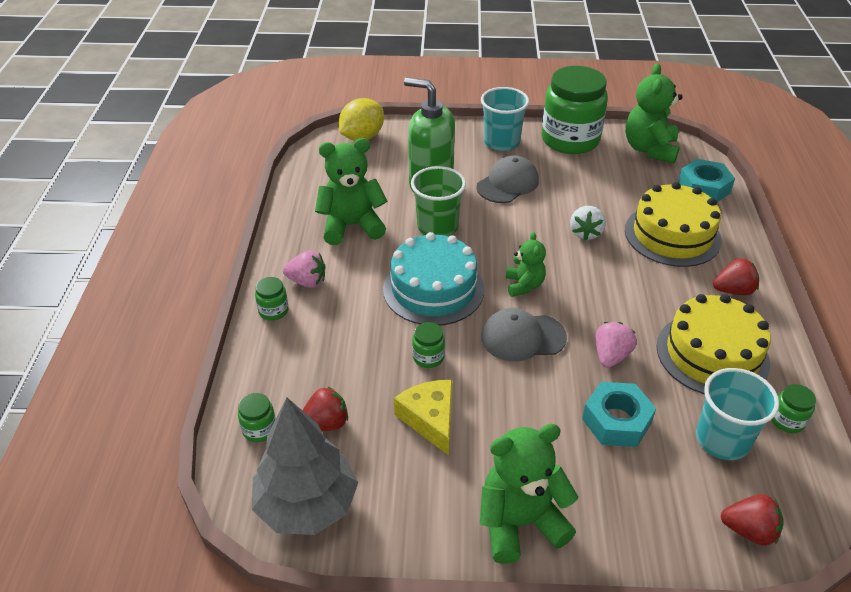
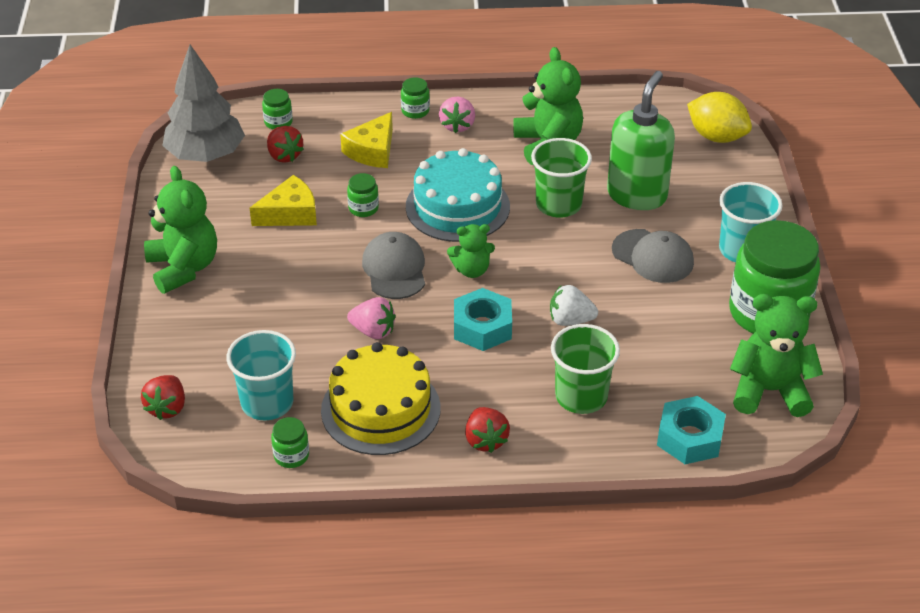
camera: 85 degrees right, 0 degrees up
(334, 347) = (372, 151): none -> yellow cheese
(616, 421) = (289, 330): turquoise nut -> turquoise nut (482, 327)
(672, 235) = (581, 396): yellow cake -> green cup

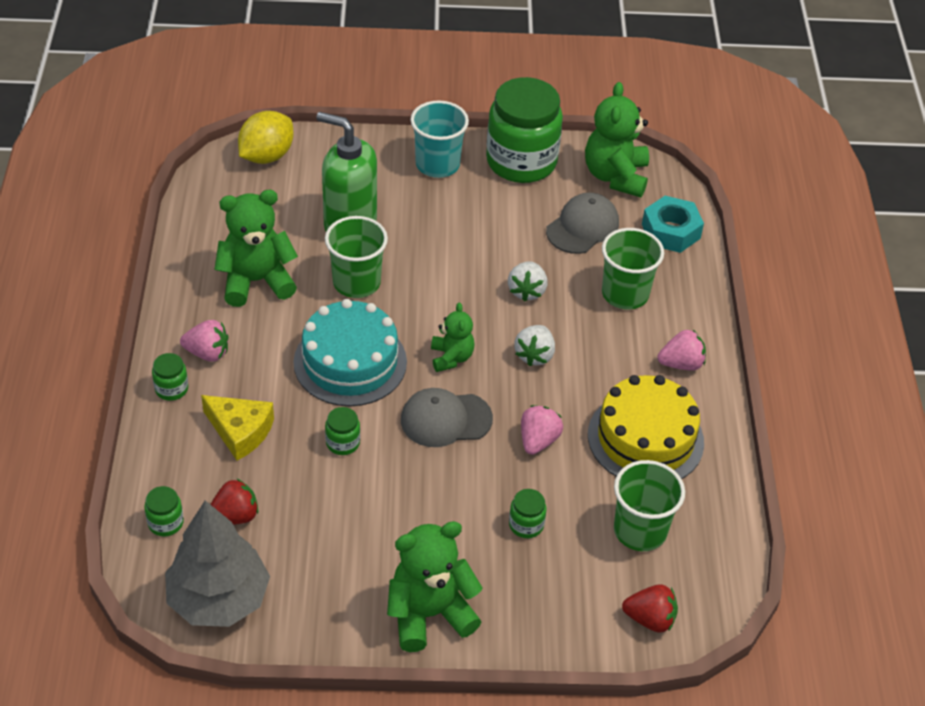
camera: 90 degrees left, 5 degrees up
(267, 403) = (640, 530): turquoise cup -> green cup
(290, 213) = (343, 511): yellow cheese -> none
(291, 456) = (709, 510): green jar -> green jar (526, 525)
(482, 327) = (534, 355): turquoise nut -> white strawberry
(485, 440) = (681, 364): red strawberry -> pink strawberry
(653, 256) = (441, 224): grey cap -> grey cap (582, 227)

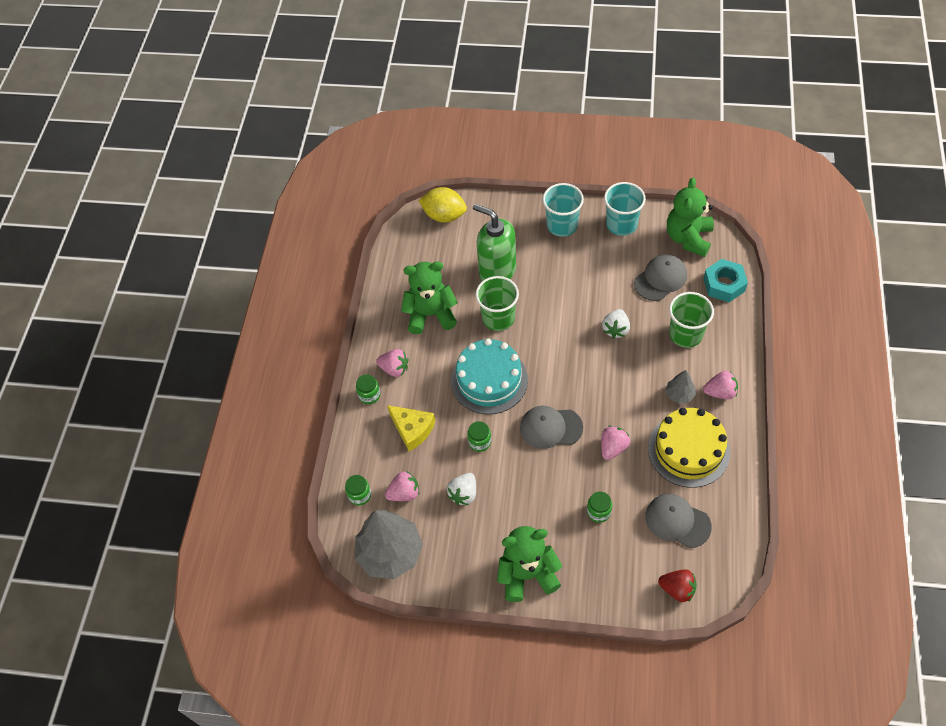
camera: 15 degrees right, 10 degrees up
(234, 516) = (404, 493): red strawberry -> pink strawberry
(266, 156) = (444, 215): yellow lemon -> yellow lemon turned 60 degrees clockwise
(451, 357) = (558, 380): green teddy bear -> none
(521, 161) = (621, 224): green jar -> turquoise cup
(534, 355) = (616, 380): white strawberry -> white strawberry (464, 494)
(625, 369) = (679, 394): none -> grey tree
(640, 530) = (677, 521): green cup -> grey cap

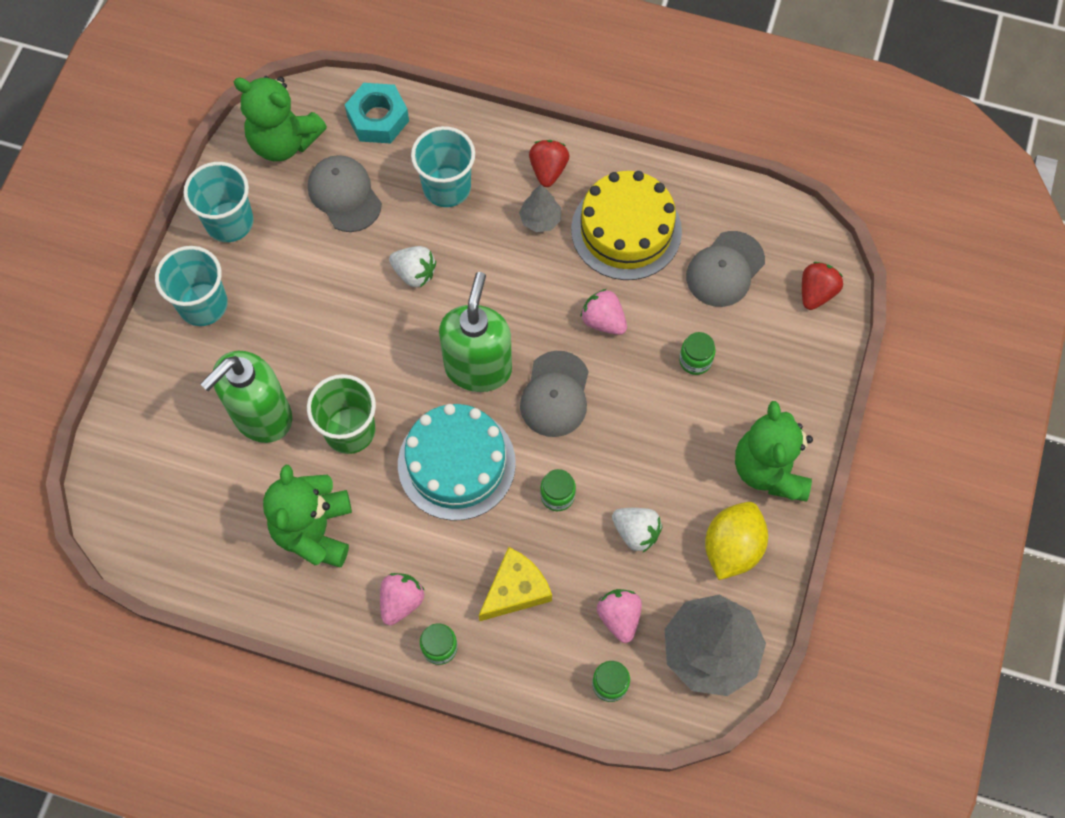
camera: 85 degrees left, 10 degrees up
(444, 215) = (122, 478): yellow lemon -> yellow lemon (732, 547)
(558, 379) = (478, 367): none -> green soap dispenser
(685, 334) = (447, 187): green cup -> turquoise cup
(720, 392) = (548, 170): pink strawberry -> red strawberry

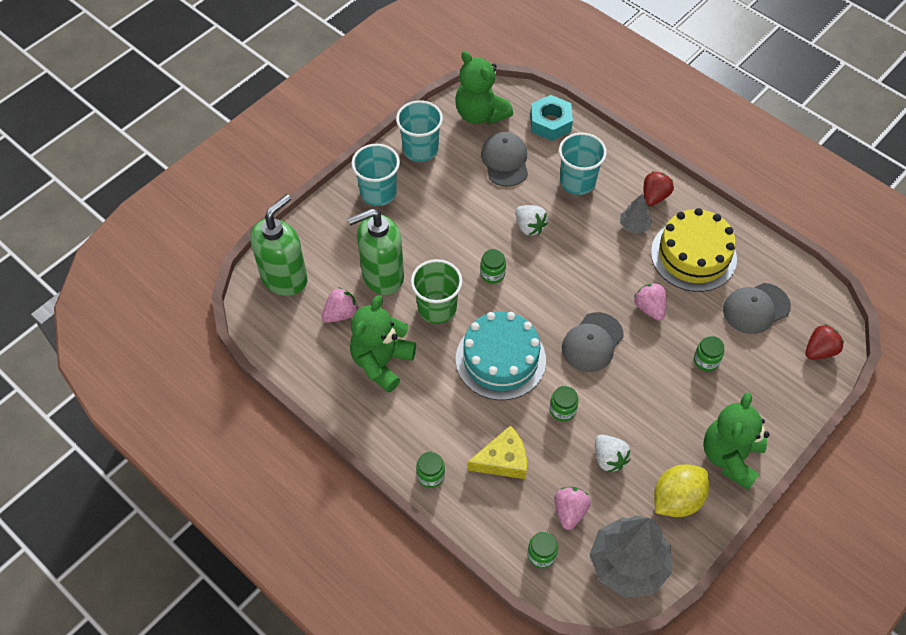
camera: 25 degrees right, 10 degrees down
(397, 355) = (492, 274): none -> green jar
(401, 601) = (418, 433): pink strawberry -> pink strawberry (340, 314)
(478, 367) = (545, 303): green soap dispenser -> green soap dispenser (284, 278)

